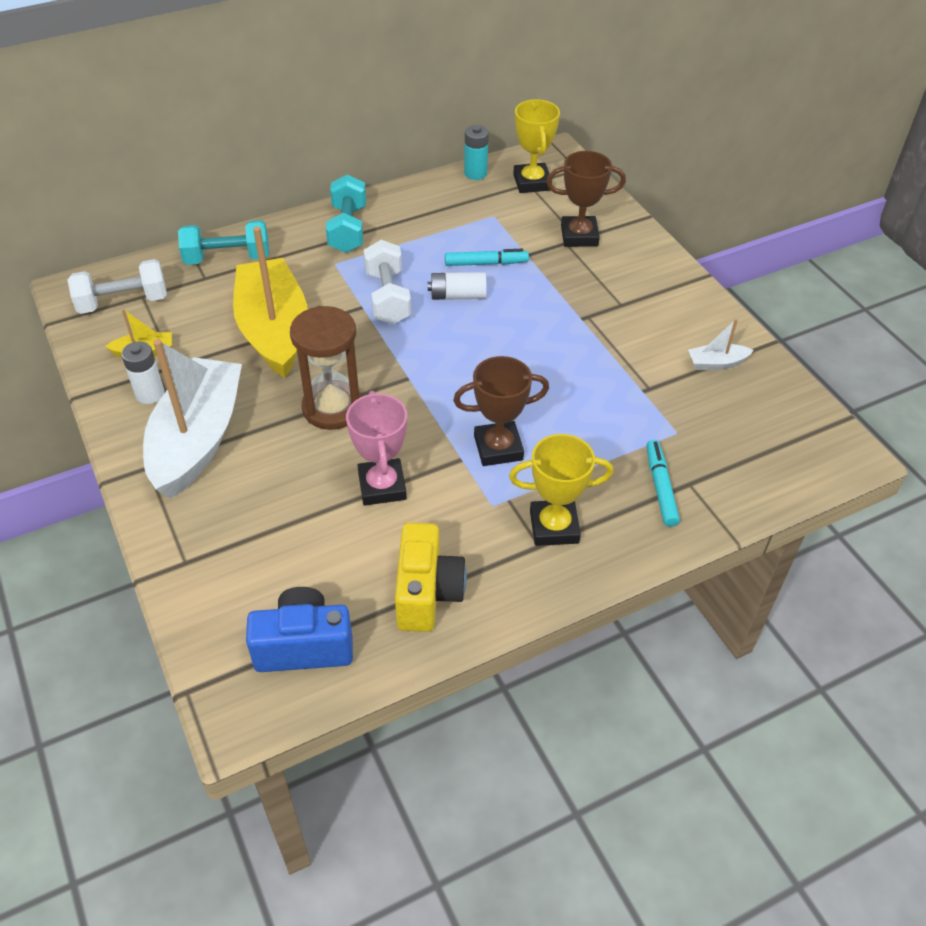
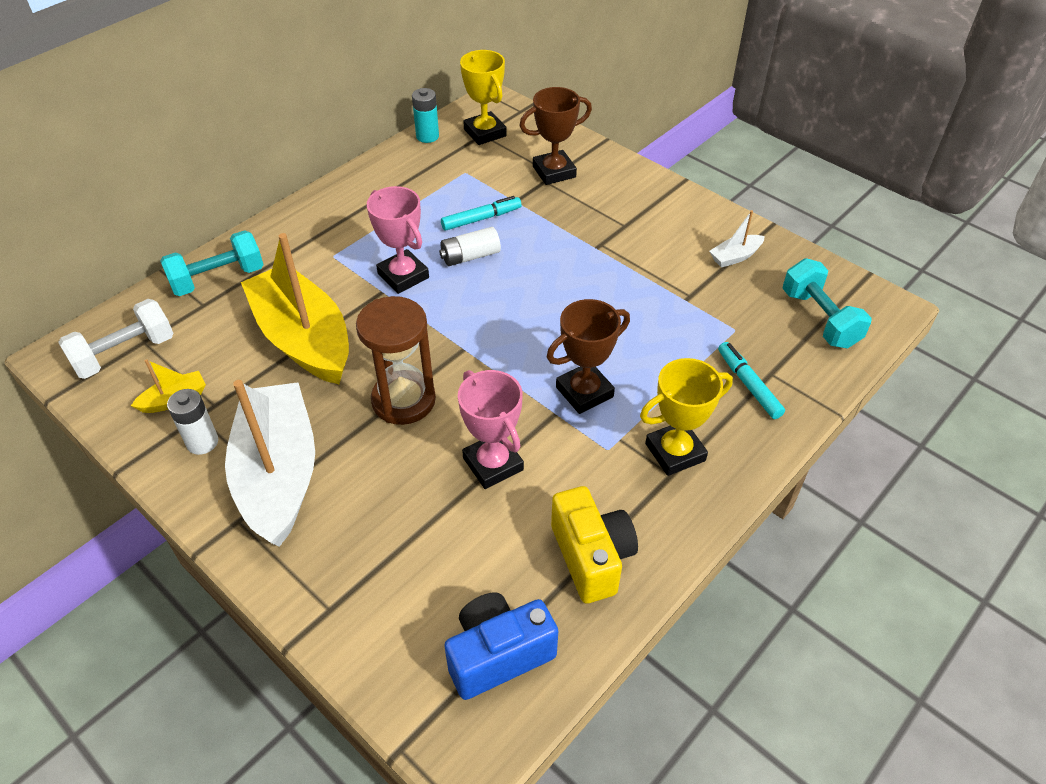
camera: 20 degrees left, 0 degrees up
(348, 229) = (329, 219): turquoise dumbbell -> turquoise dumbbell (819, 319)
(388, 297) = (403, 276): white dumbbell -> pink trophy

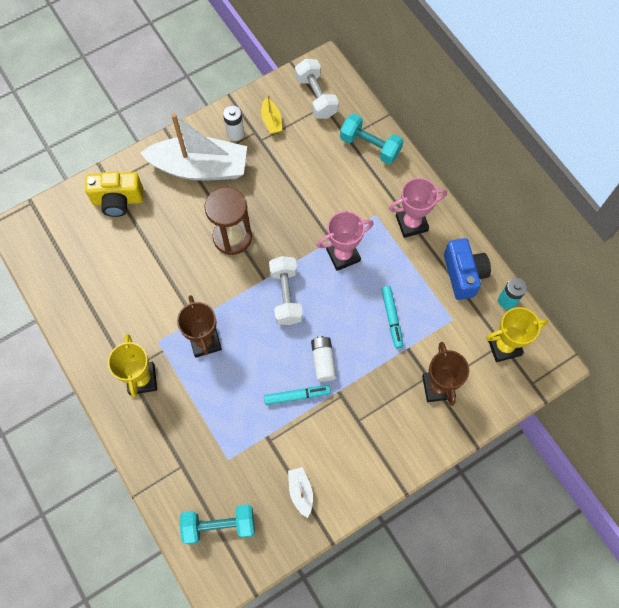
camera: 105 degrees right, 20 degrees up
(218, 279) = (370, 146): turquoise dumbbell -> turquoise dumbbell turned 45 degrees counterclockwise
(304, 339) = (300, 190): yellow boat -> none
(470, 256) = (351, 302): white battery -> white battery (323, 361)
(483, 320) = (286, 296): none -> white dumbbell
(493, 464) = (169, 276): pink trophy -> pink trophy (411, 223)
(498, 655) = (57, 252): blue camera -> blue camera (463, 274)
(591, 557) = (92, 310): yellow camera -> yellow camera (118, 200)
(748, 385) = (177, 446): turquoise marker -> turquoise marker (297, 396)

